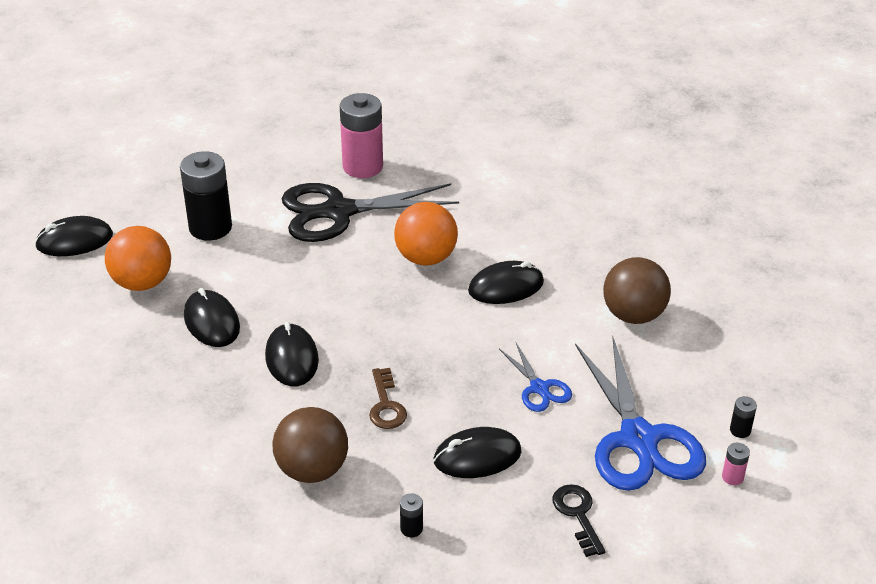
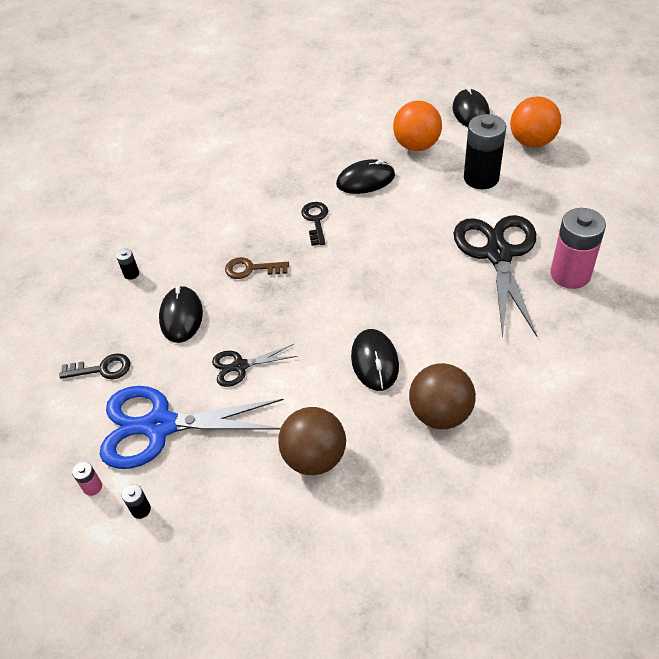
camera: 105 degrees right, 10 degrees up
(292, 358) = (315, 220): black mouse -> black key
(312, 470) = (203, 227): brown ball -> brown ball (440, 414)
(426, 258) = (424, 308): orange ball -> orange ball (532, 142)
(539, 388) = (240, 366): blue scissors -> black scissors

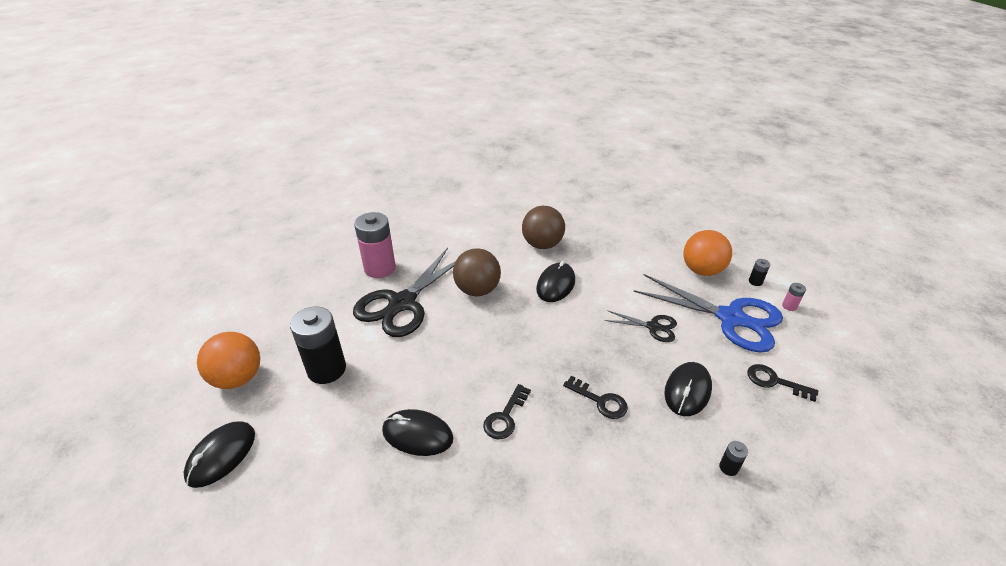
camera: 150 degrees left, 10 degrees down
(251, 269) = (600, 401): brown key -> black key
(314, 457) = (631, 258): brown ball -> brown ball (477, 290)
(416, 145) = (325, 446): orange ball -> orange ball (702, 270)

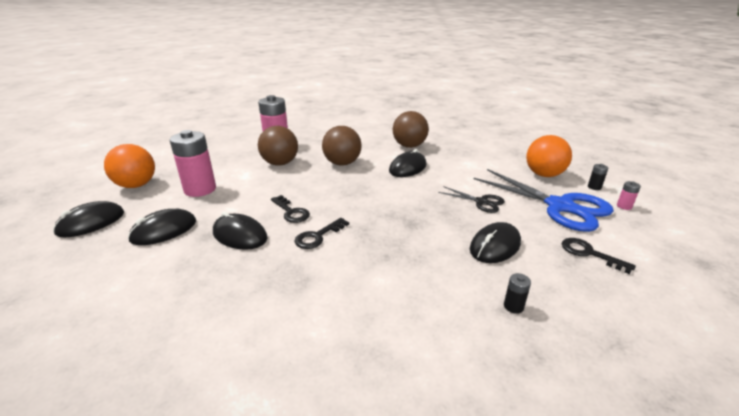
camera: 15 degrees right, 10 degrees down
(323, 447) = (164, 230): none -> black mouse
(326, 369) = (200, 189): black battery -> pink battery
(402, 303) = (280, 163): black scissors -> brown ball
(600, 401) = (407, 240): black key -> black key (291, 212)

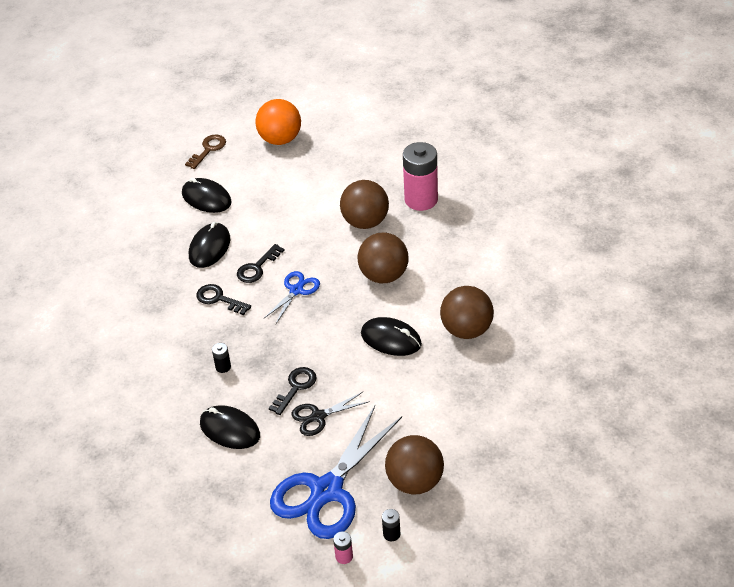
camera: 80 degrees right, 15 degrees up
(91, 223) = (208, 149): black mouse -> brown key
(200, 189) = (284, 186): pink battery -> none
(334, 197) = (296, 290): none -> blue scissors
(481, 202) = (318, 416): black scissors -> black scissors turned 45 degrees clockwise
(513, 306) = (145, 442): black battery -> black battery (223, 367)
(544, 175) = (415, 482): orange ball -> brown ball
(589, 253) = (232, 505): black key -> black key (295, 387)

